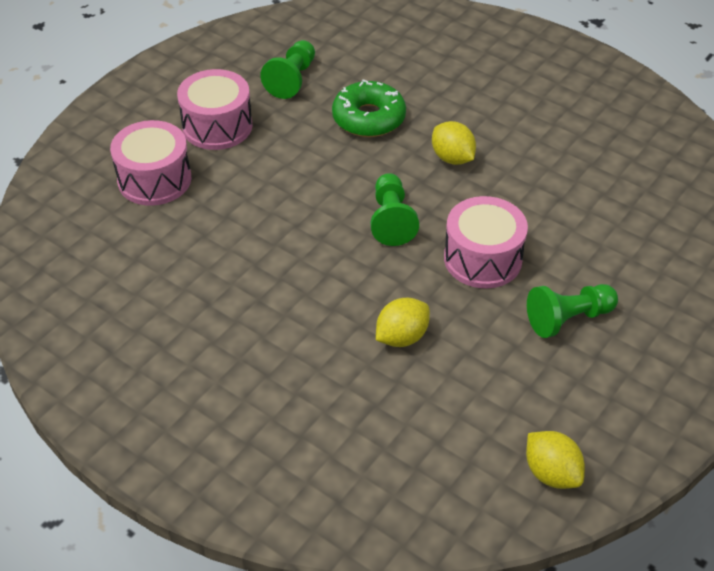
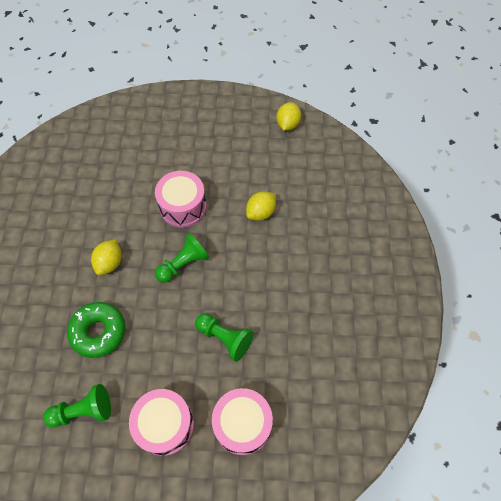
camera: 125 degrees left, 15 degrees up
(401, 337) = (261, 212): yellow lemon -> yellow lemon turned 60 degrees counterclockwise
(568, 319) = (198, 155): green pawn -> green pawn (225, 338)

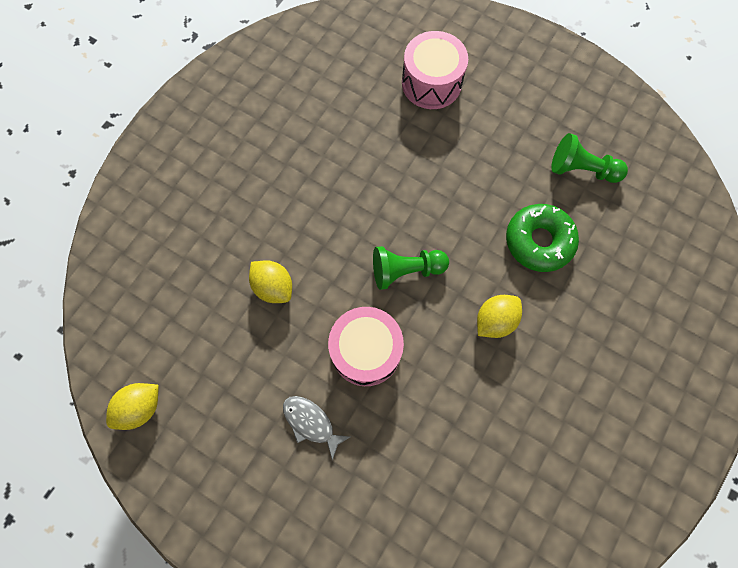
camera: 150 degrees left, 10 degrees up
(165, 425) = (504, 118): pink drum -> none
(193, 159) = (311, 423): none -> grey fish
(225, 338) = (405, 164): green pawn -> none
(261, 212) = (273, 287): yellow lemon -> yellow lemon turned 60 degrees clockwise

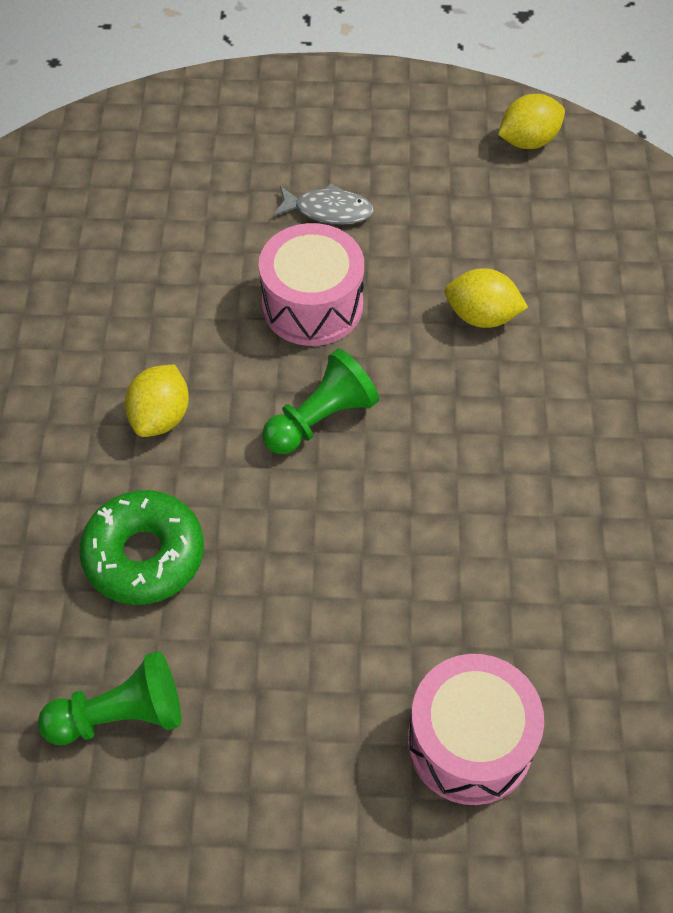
camera: 150 degrees right, 15 degrees down
(141, 407) = (528, 141): yellow lemon -> yellow lemon turned 45 degrees clockwise

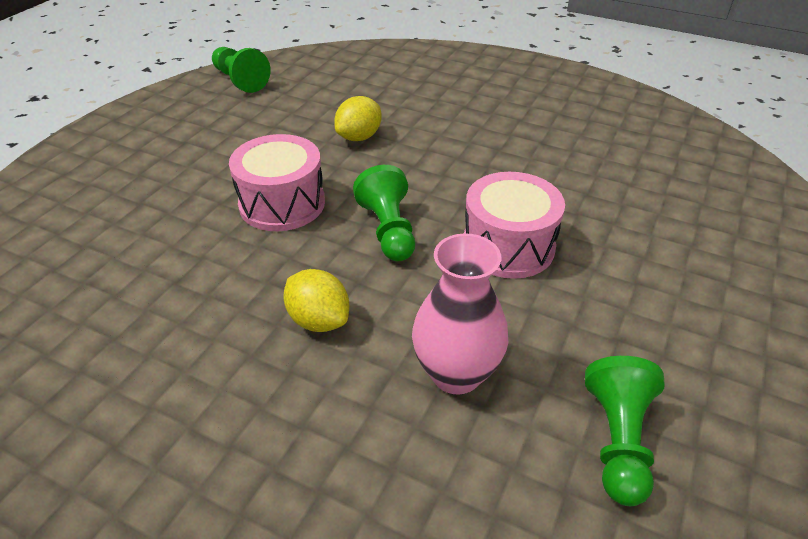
camera: 65 degrees left, 15 degrees down
(144, 555) = (456, 373): green donut -> pink vase
(328, 210) = (204, 171): grey fish -> none
(470, 742) = (690, 242): pink drum -> pink drum (508, 246)
(528, 141) = (240, 80): yellow lemon -> green pawn

